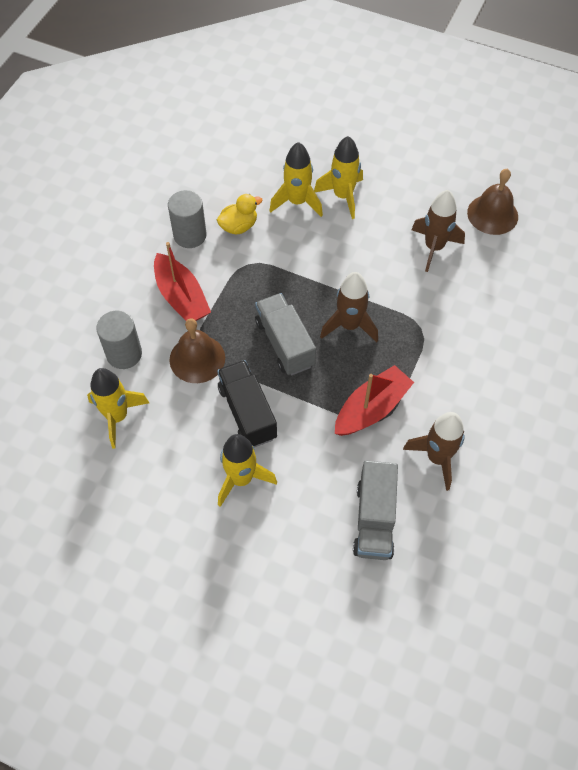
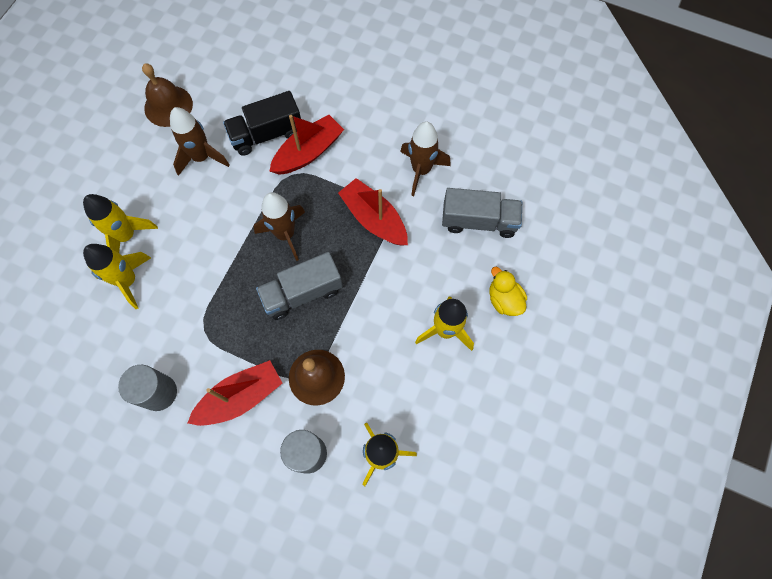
camera: 90 degrees left, 10 degrees up
(239, 226) = (153, 340): yellow duck -> yellow duck (504, 300)
(247, 412) = (377, 326): black truck -> black truck (266, 134)
(449, 342) = (308, 152): none -> red boat

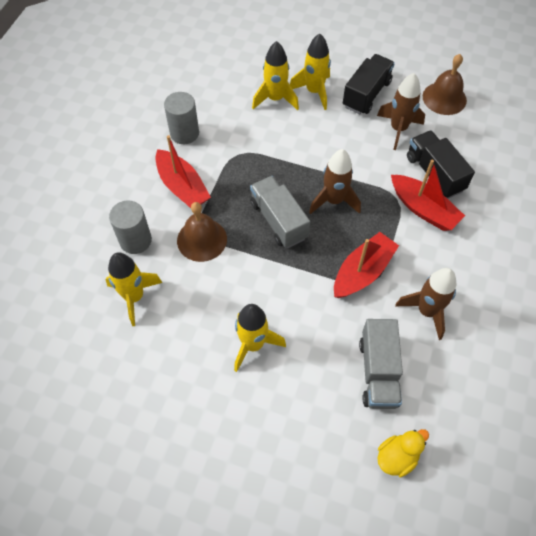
camera: 85 degrees right, 10 degrees down
(144, 181) = (366, 94): none -> black truck
(504, 300) = (291, 401): yellow duck -> yellow duck (397, 457)

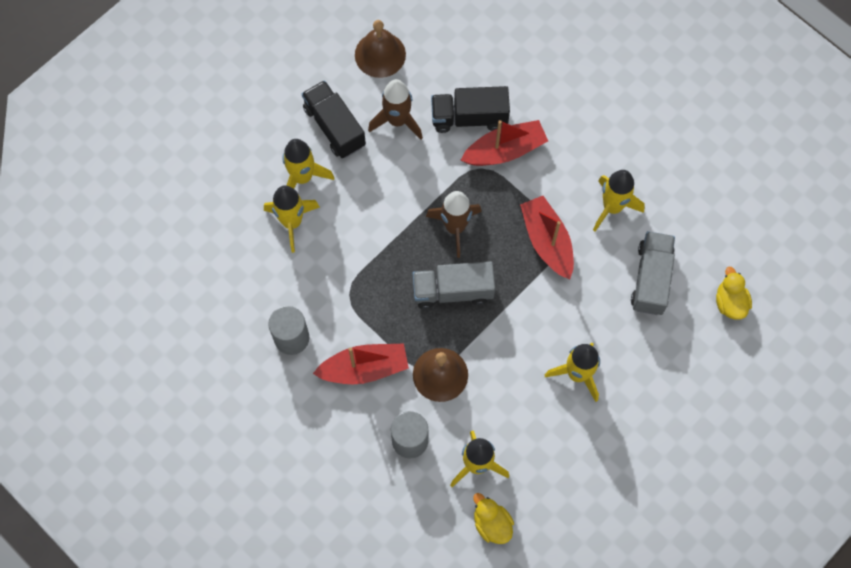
camera: 65 degrees left, 10 degrees up
(86, 329) = (492, 523): none -> yellow duck
(378, 372) = (651, 279): grey truck -> grey truck turned 105 degrees counterclockwise
(427, 311) = (612, 207): brown rocket -> yellow rocket

